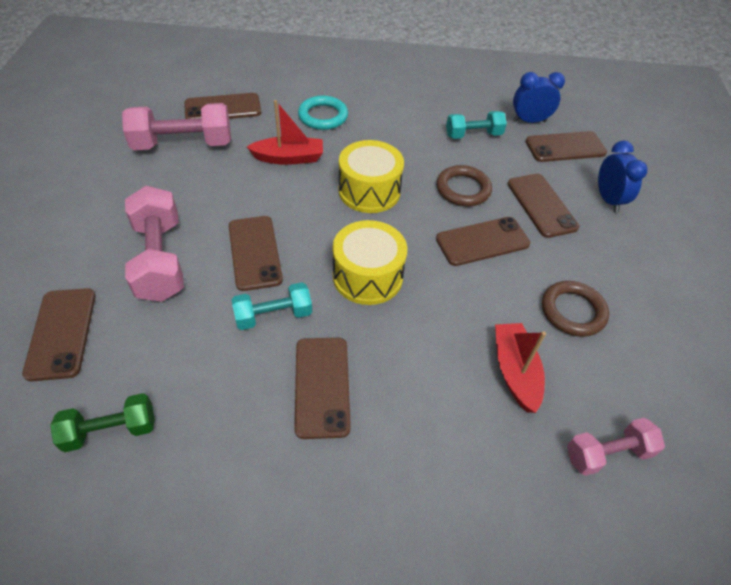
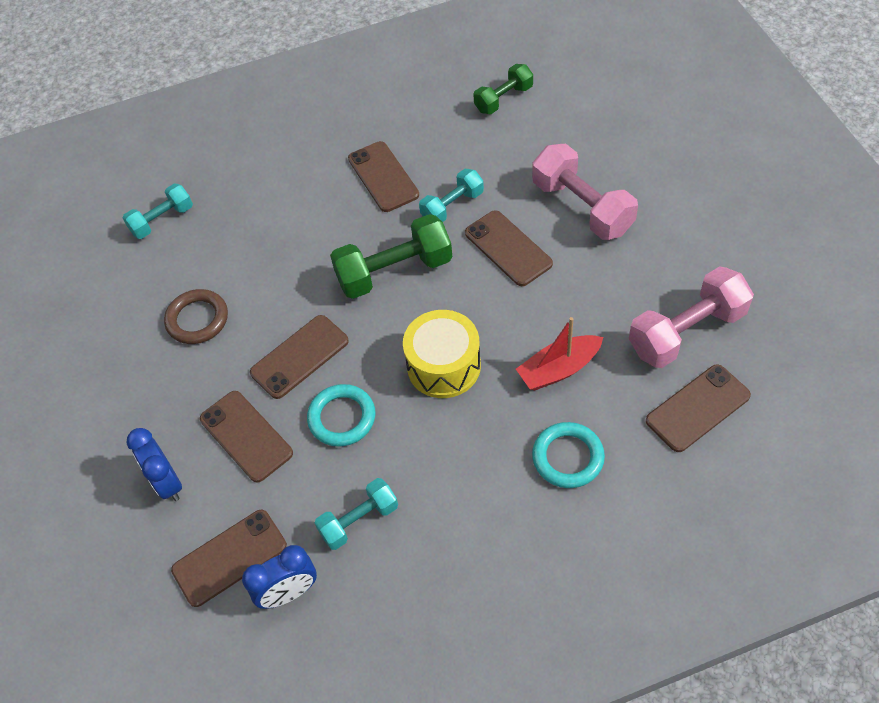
camera: 165 degrees right, 5 degrees up
(61, 333) = (596, 129): brown phone -> none
(367, 276) = (394, 271): yellow drum -> green dumbbell
(463, 189) = (342, 418): brown ring -> turquoise ring
(515, 371) = (240, 247): red boat -> none
(607, 453) = (162, 220): pink dumbbell -> turquoise dumbbell

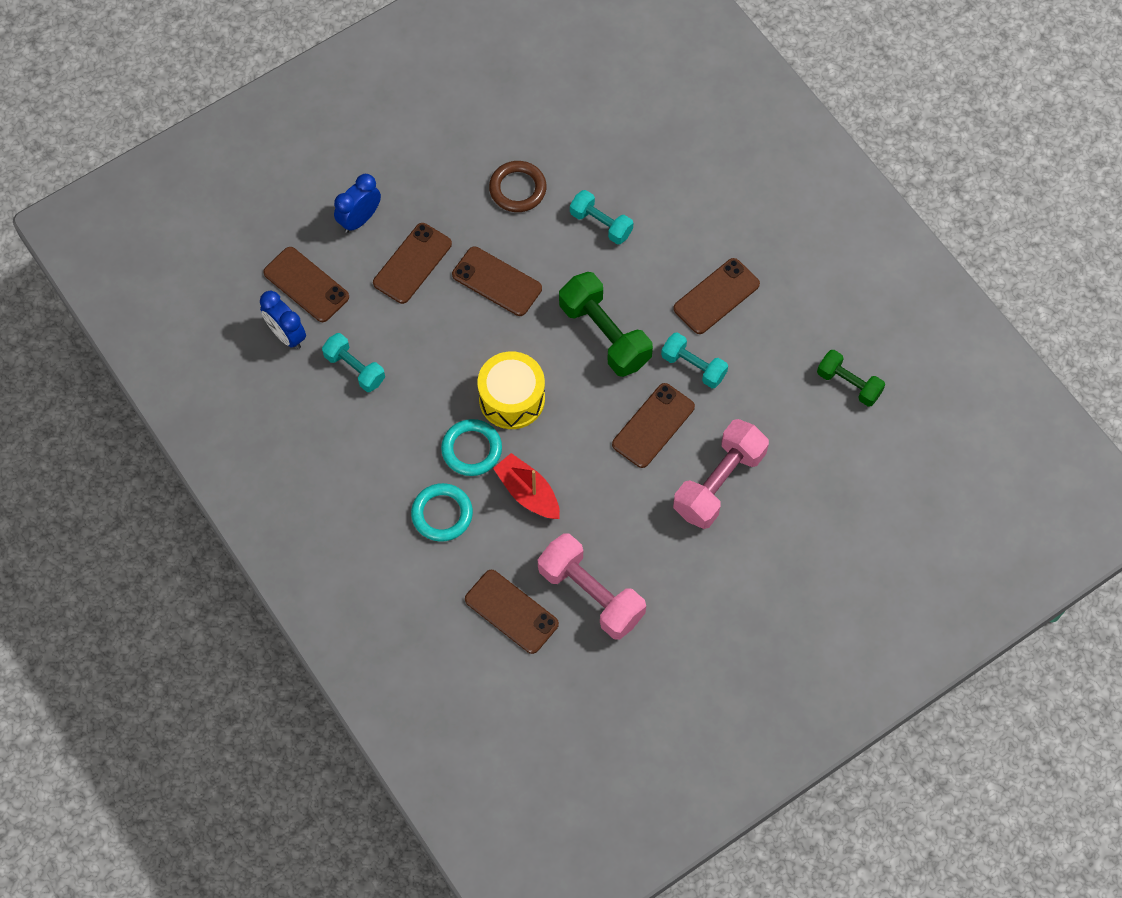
camera: 70 degrees right, 10 degrees up
(162, 220) = (619, 123): turquoise dumbbell -> turquoise dumbbell (601, 224)
(342, 418) = (444, 331): turquoise ring -> turquoise ring (471, 449)

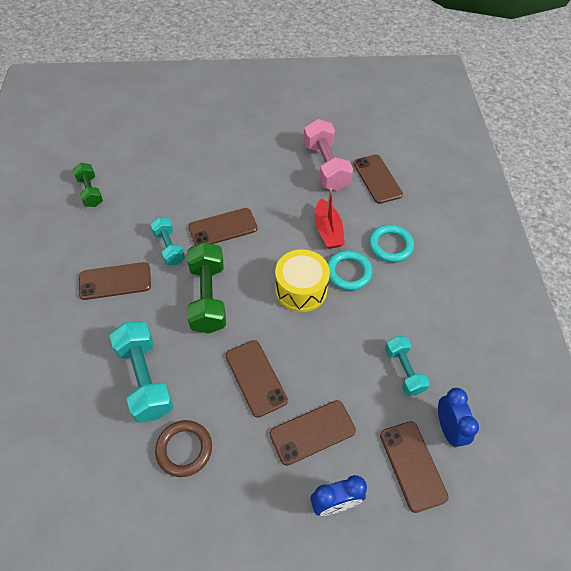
camera: 150 degrees left, 10 degrees down
(601, 224) = (145, 378): turquoise dumbbell -> turquoise dumbbell, size x1.65
(719, 483) = (211, 181): pink dumbbell -> none

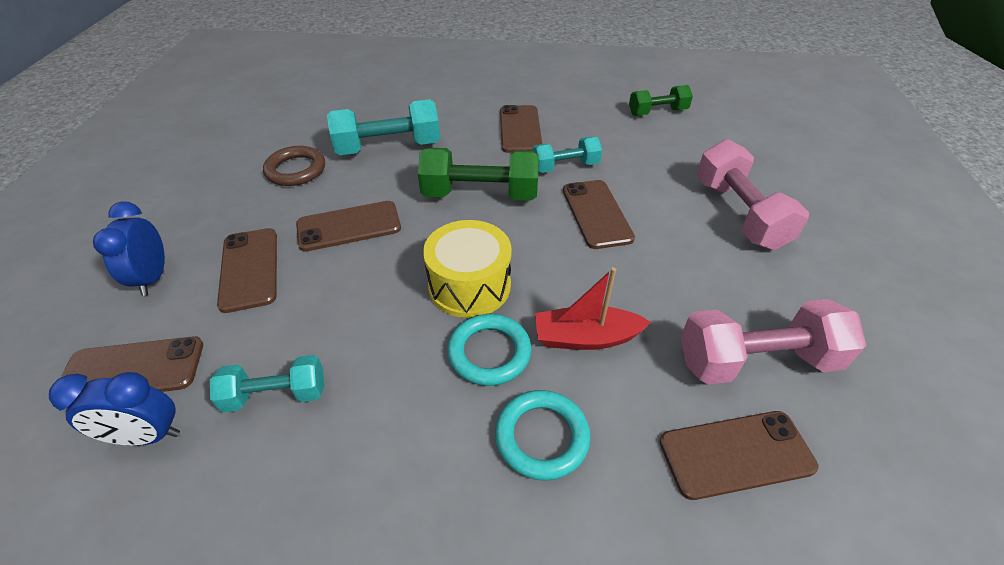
camera: 100 degrees right, 10 degrees down
(215, 159) = (739, 214): none -> pink dumbbell

